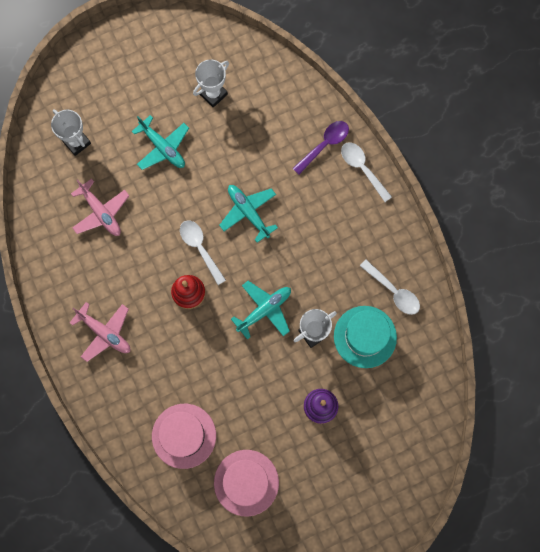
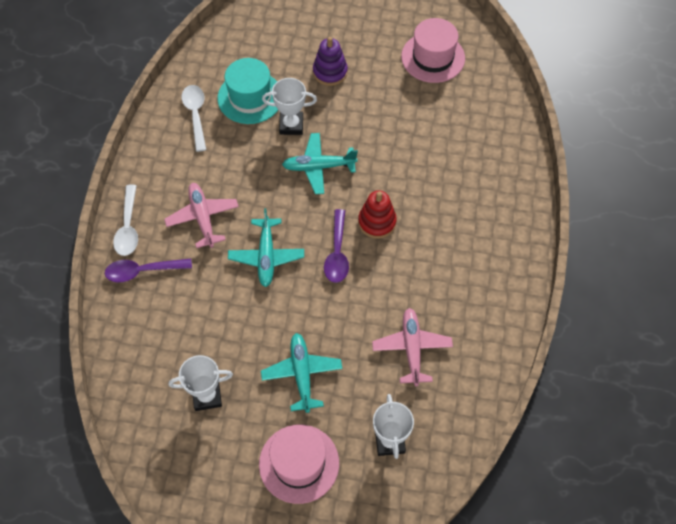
camera: 145 degrees left, 15 degrees down
(105, 333) = (480, 235): pink plane -> pink plane (202, 218)
(184, 436) = (462, 116): pink hat -> pink hat (299, 463)
(200, 248) = (337, 253): white spoon -> purple spoon

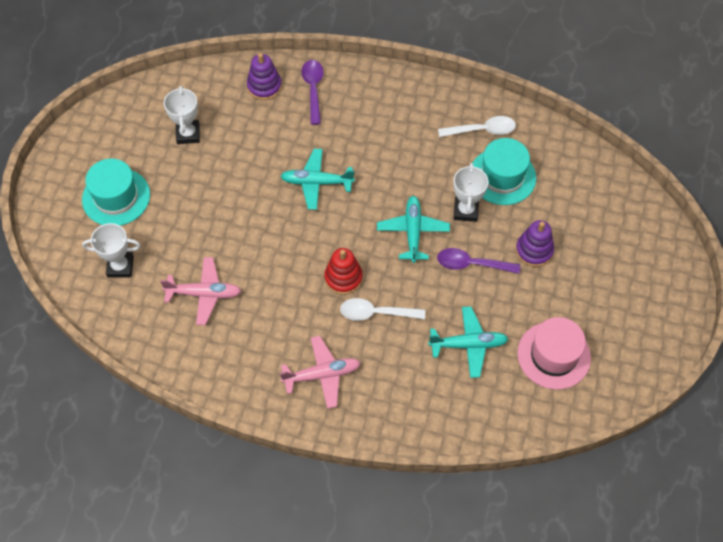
camera: 95 degrees right, 0 degrees up
(128, 227) = (359, 78): white spoon -> white spoon (376, 313)
(138, 322) = (264, 86): none -> purple stacking toy
(202, 218) = (363, 134): pink plane -> pink plane (322, 375)
(299, 463) = (116, 197): pink hat -> turquoise hat
(302, 374) = (195, 204): turquoise plane -> turquoise plane (468, 345)
(337, 253) = (312, 240): purple spoon -> purple spoon (471, 264)

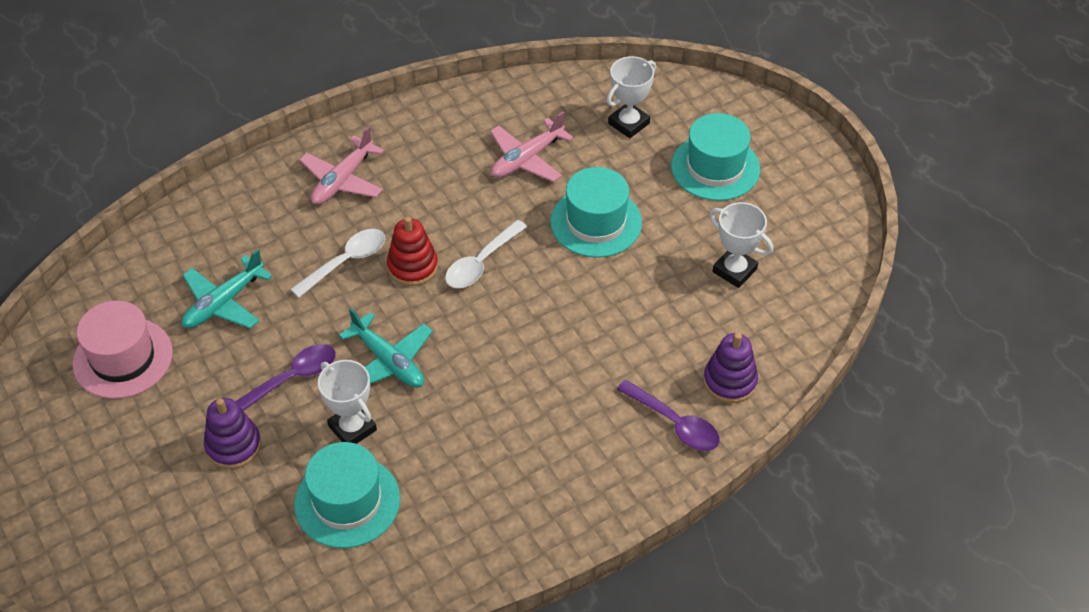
camera: 135 degrees right, 10 degrees down
(218, 220) = (596, 222): none -> turquoise hat
(316, 182) = (545, 329): turquoise plane -> none
(482, 130) = (426, 540): white spoon -> white spoon (481, 263)

